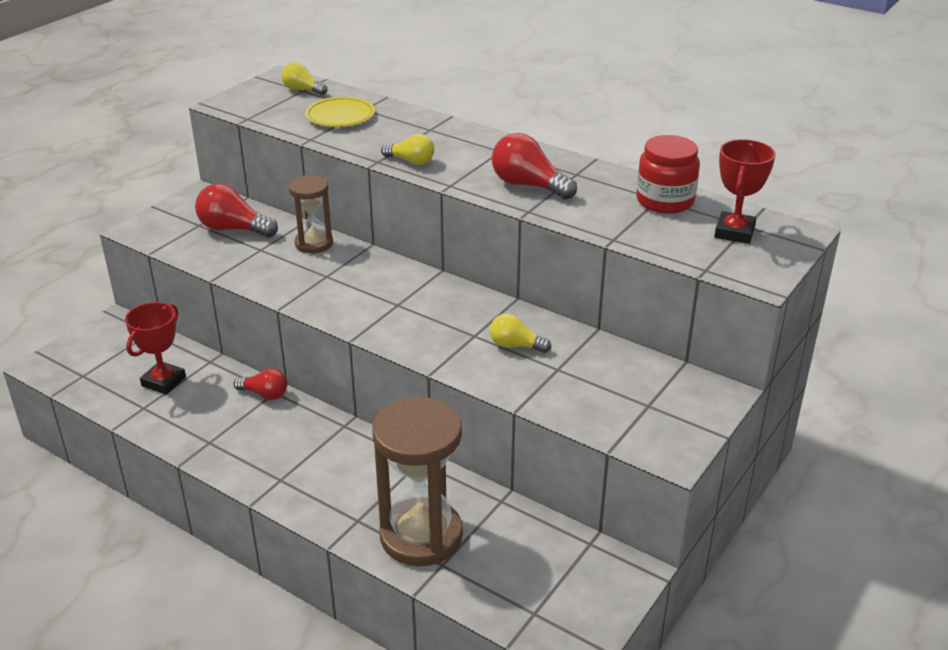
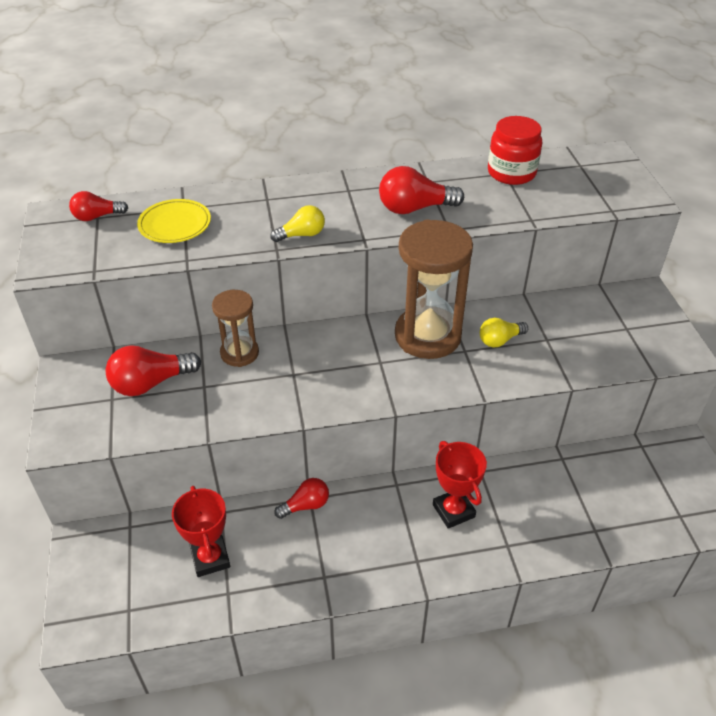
camera: 45 degrees left, 10 degrees up
(302, 90) = (97, 217): yellow light bulb -> red light bulb
(421, 536) = (557, 522): brown hourglass -> brown hourglass (427, 336)
(734, 232) = (582, 174): red trophy -> red trophy (453, 511)

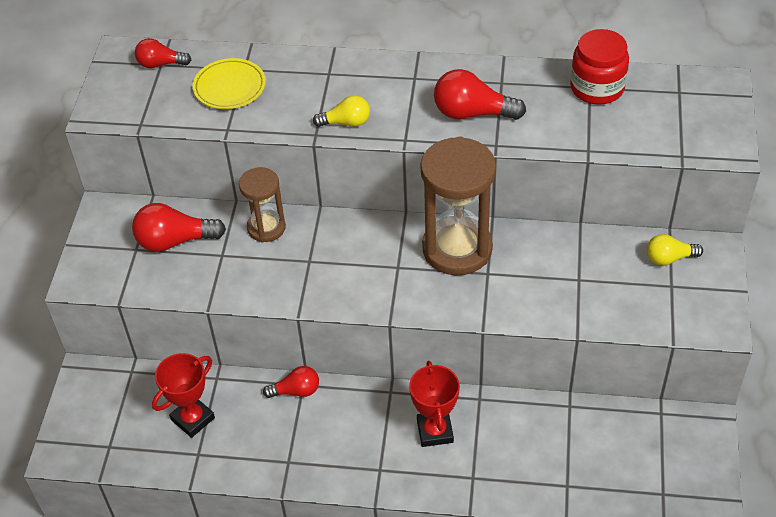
camera: 20 degrees right, 5 degrees up
(210, 558) = (193, 419): red trophy -> red trophy turned 45 degrees clockwise
(499, 340) = (528, 270): yellow light bulb -> yellow light bulb (669, 258)

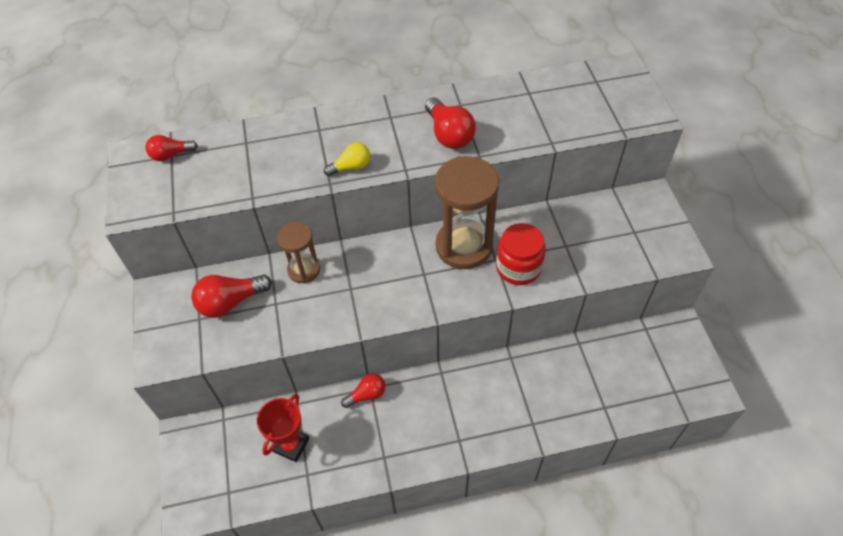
camera: 20 degrees left, 5 degrees up
(229, 87) = (239, 161): yellow plate -> none
(435, 431) = (488, 395): red trophy -> none
(472, 113) = (449, 135): red light bulb -> red light bulb turned 105 degrees counterclockwise
(597, 88) = (535, 92): red jar -> red jar (518, 267)
(669, 258) = (623, 211): yellow light bulb -> none

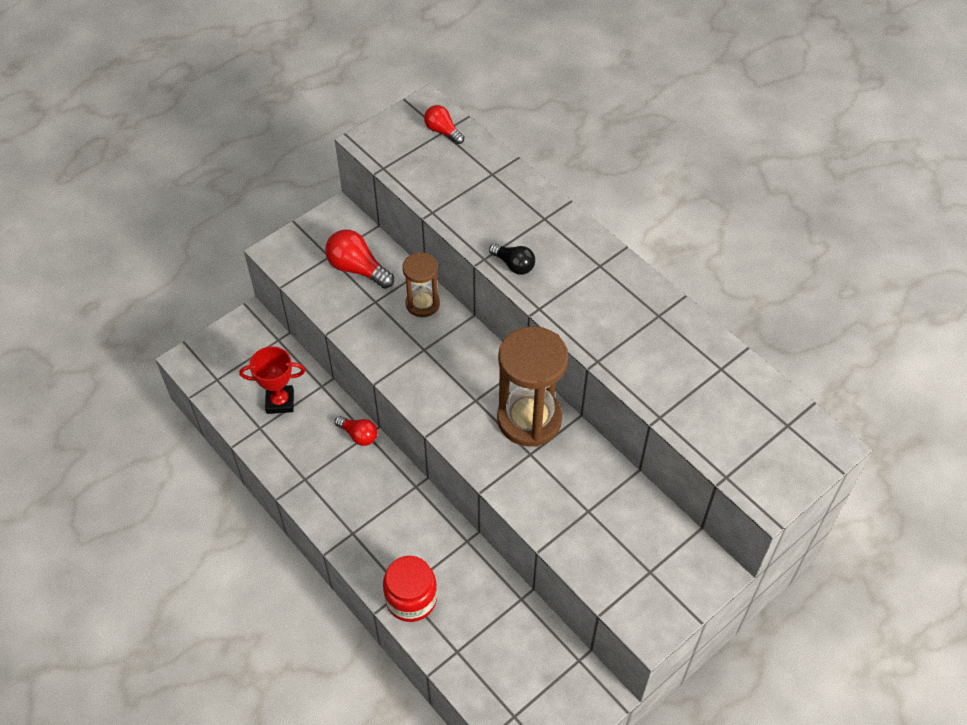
camera: 60 degrees right, 0 degrees up
(351, 167) = (514, 265): yellow light bulb -> black light bulb
(449, 135) = (609, 323): red light bulb -> none
(518, 267) = (532, 478): red jar -> red jar (411, 599)

